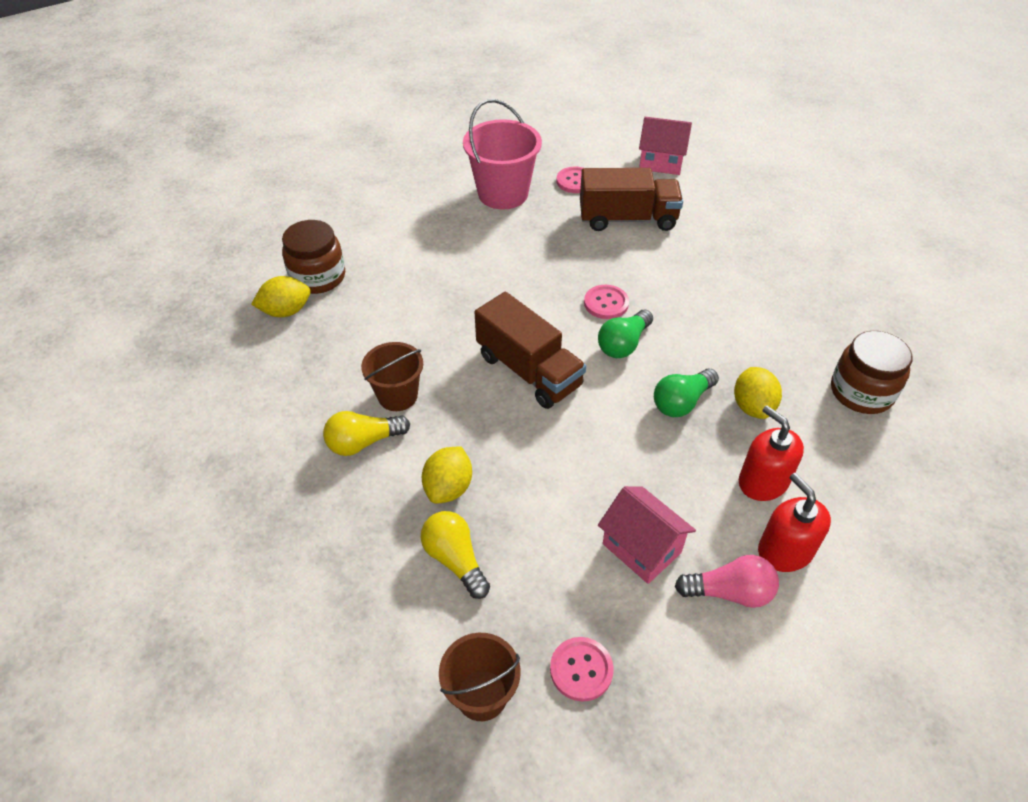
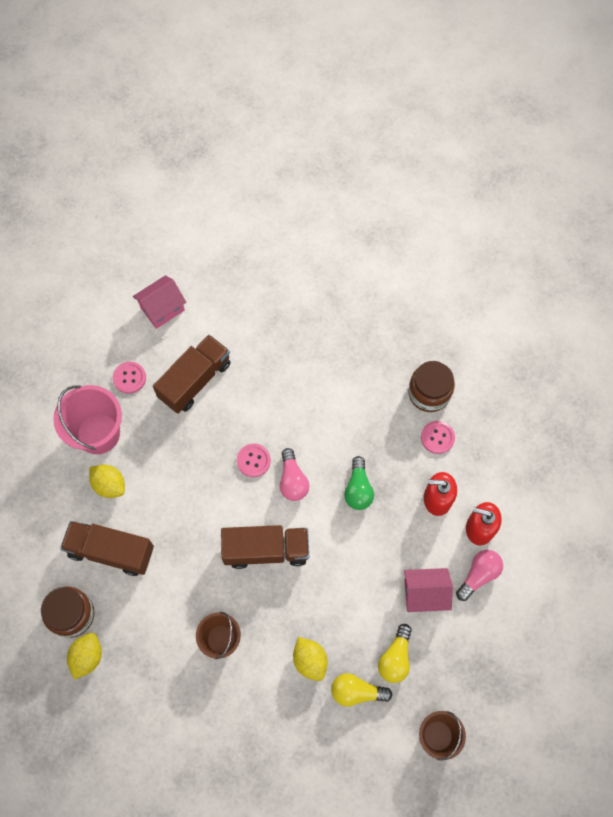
camera: 50 degrees left, 20 degrees up
(363, 442) = (239, 684): yellow light bulb -> yellow light bulb (395, 658)
(405, 265) = (111, 551): none -> brown truck
(581, 669) = (461, 679): pink button -> pink button (437, 437)
(623, 344) = (292, 480): green light bulb -> pink light bulb
(752, 406) = (391, 456): yellow lemon -> yellow lemon (109, 485)

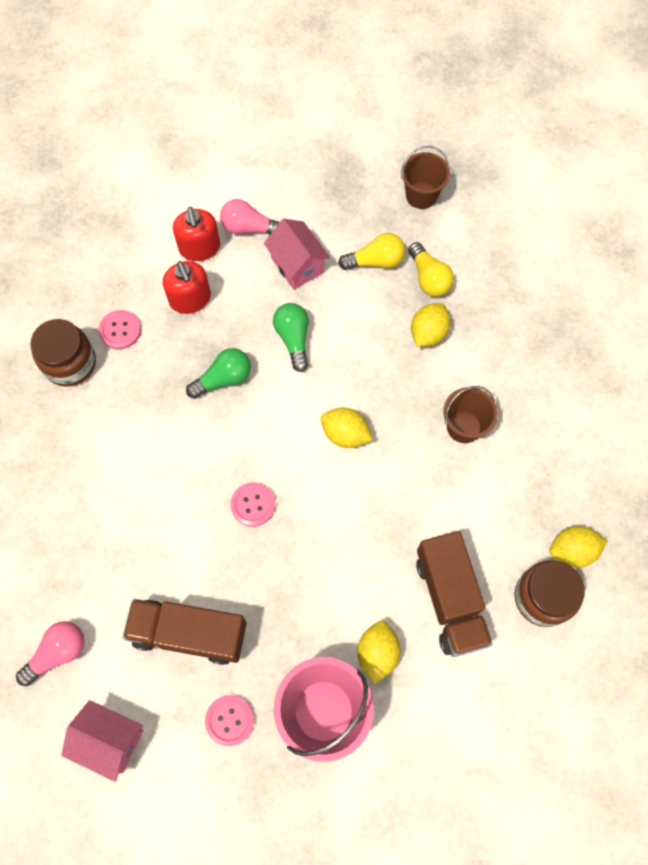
camera: 120 degrees left, 0 degrees up
(266, 550) = (345, 434): brown truck -> yellow lemon
(292, 480) = (252, 450): pink light bulb -> pink light bulb (58, 653)
(362, 555) = (293, 339): none -> green light bulb

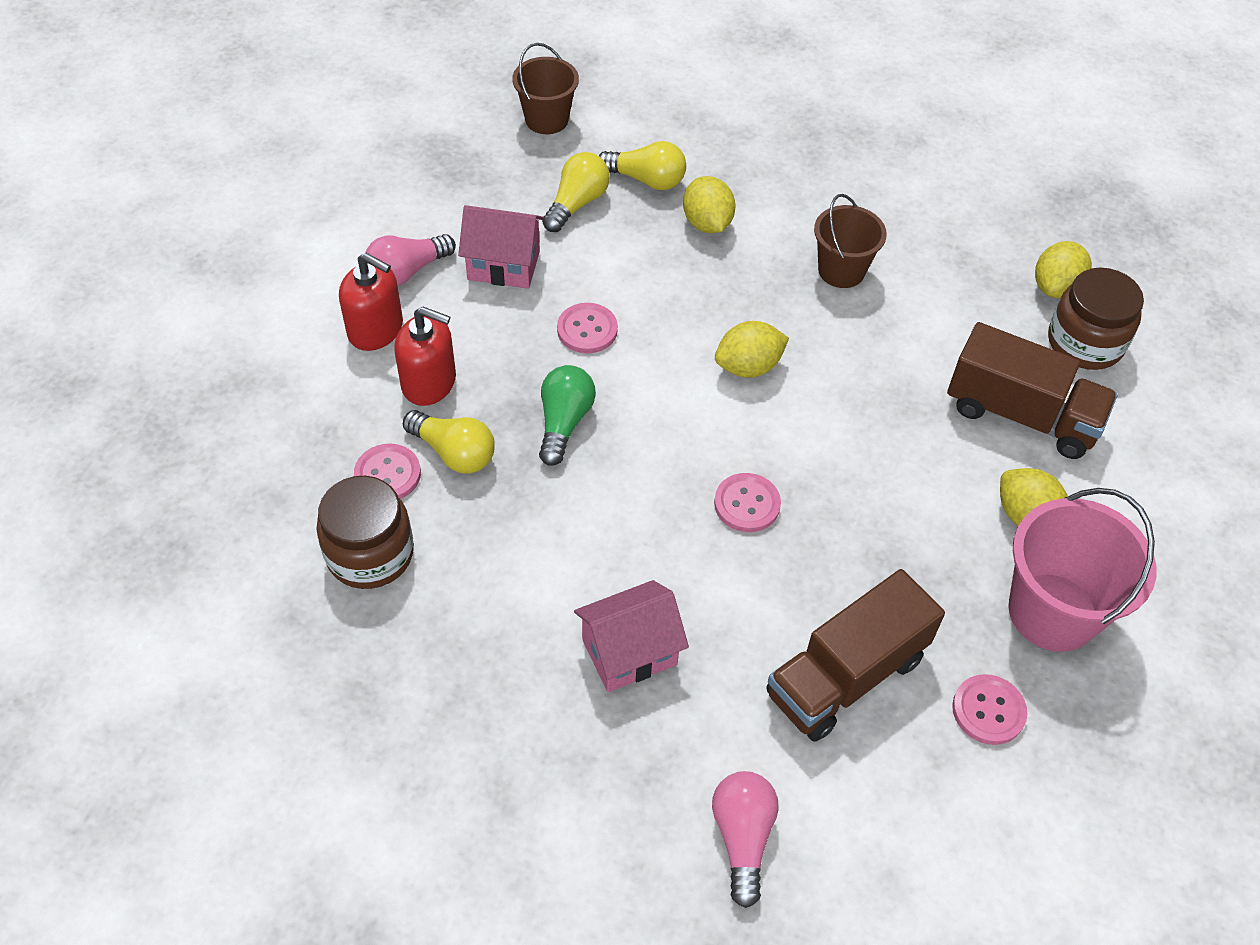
camera: 50 degrees left, 15 degrees down
(110, 740) = (908, 857): pink house -> pink house (629, 652)
(159, 347) = (454, 453): none -> yellow light bulb
(293, 339) = (587, 330): green light bulb -> pink button

